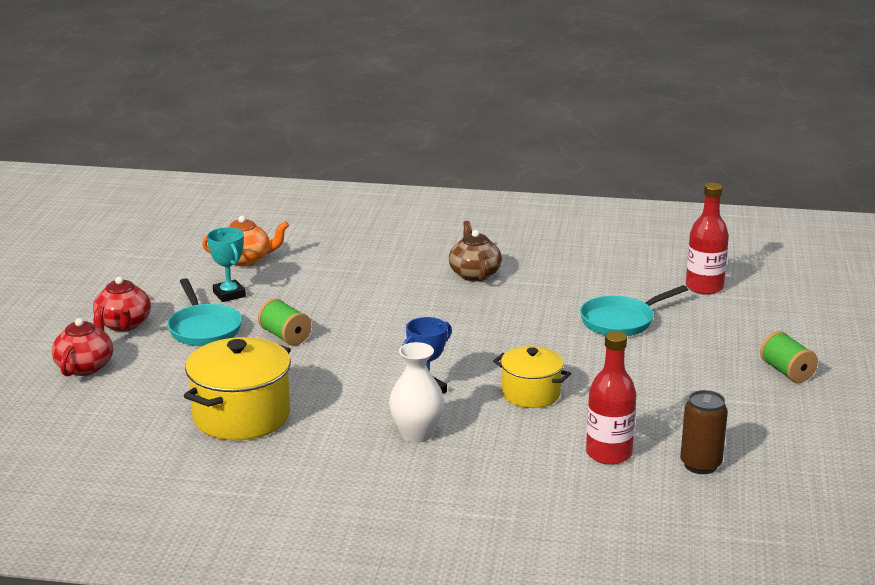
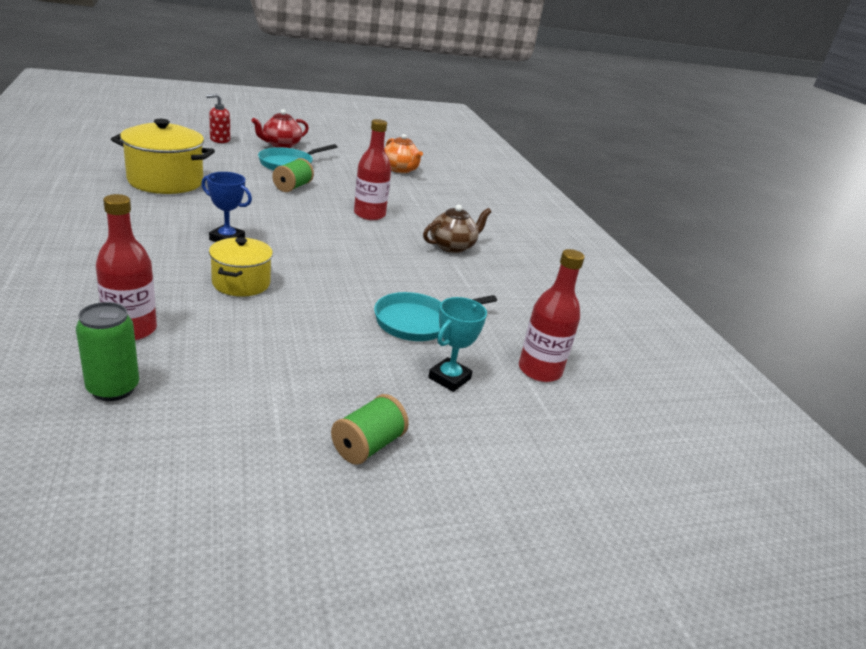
camera: 60 degrees right, 5 degrees up
(85, 366) = (220, 139): red teapot -> red soap dispenser
(229, 294) = (344, 168): turquoise trophy -> turquoise trophy (449, 378)
(381, 303) = (369, 214): none -> red bottle
(416, 434) = (152, 239): white vase -> none
(621, 321) = (418, 322): turquoise pan -> turquoise pan turned 60 degrees counterclockwise
(700, 465) = (113, 389): brown can -> green can

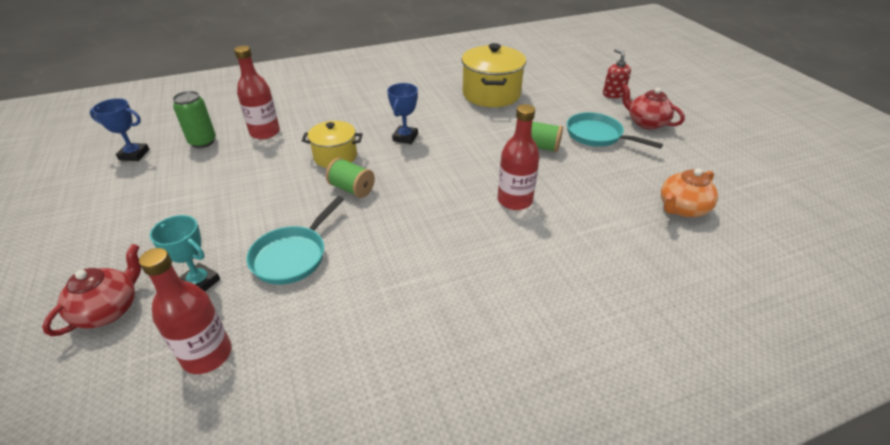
camera: 90 degrees right, 10 degrees up
(98, 469) = (134, 155): none -> blue trophy
(368, 446) = (123, 244): green spool -> green spool (352, 189)
(418, 322) = (293, 256): turquoise pan -> turquoise pan turned 120 degrees counterclockwise
(452, 246) = (475, 271): brown teapot -> none
(485, 440) = (109, 310): none -> red teapot

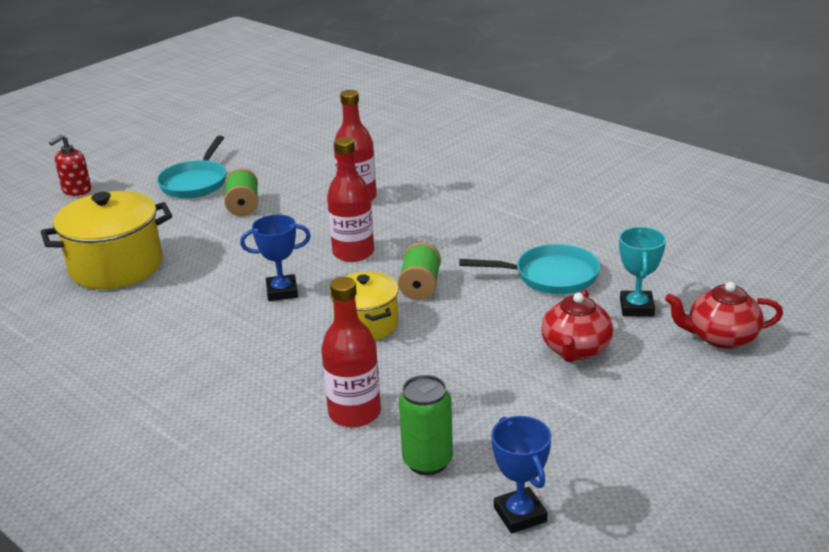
camera: 115 degrees left, 10 degrees down
(207, 355) = (684, 265): red bottle -> red bottle (353, 253)
(646, 123) = (147, 164): red teapot -> red teapot (575, 349)
(682, 208) = (305, 133): orange teapot -> none

